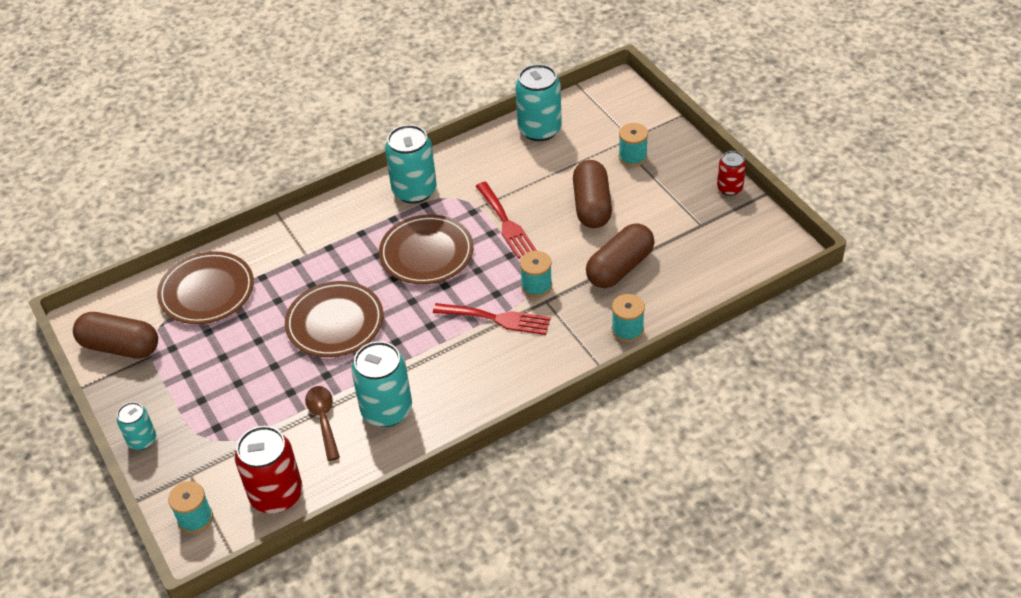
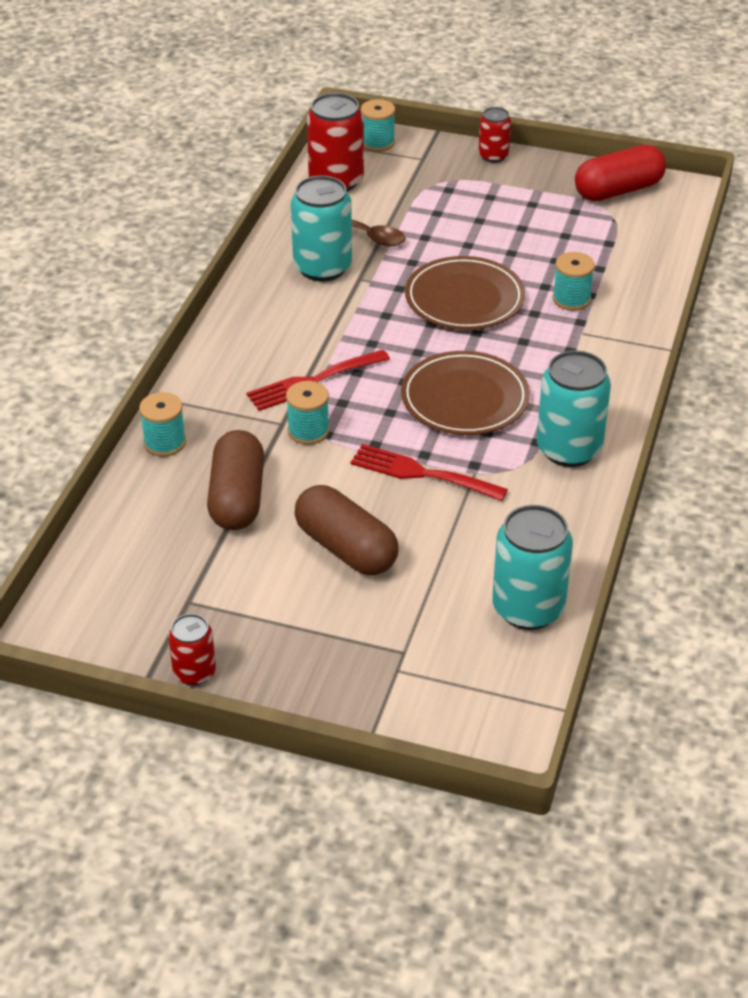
camera: 135 degrees right, 5 degrees down
(120, 346) = (618, 190): brown capsule -> red capsule
(142, 440) = (493, 156): turquoise can -> red can
(207, 291) = (619, 259): brown plate -> none
(632, 157) = (365, 642): turquoise spool -> turquoise spool (571, 299)

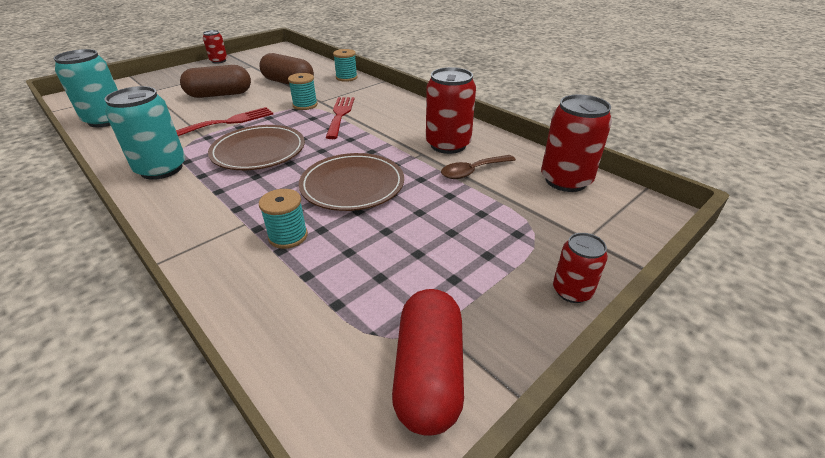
camera: 120 degrees right, 5 degrees down
(322, 267) = (448, 145): turquoise can -> red can
(377, 143) = (629, 221): turquoise spool -> none

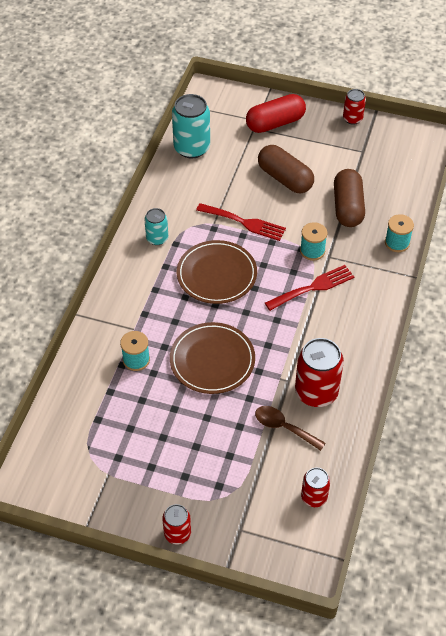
camera: 60 degrees right, 15 degrees up
(161, 169) = (157, 238): turquoise can -> turquoise can, size x0.57
(428, 373) = (77, 484): red capsule -> red capsule (275, 123)
(565, 180) = (314, 497): red can -> red can, size x0.57

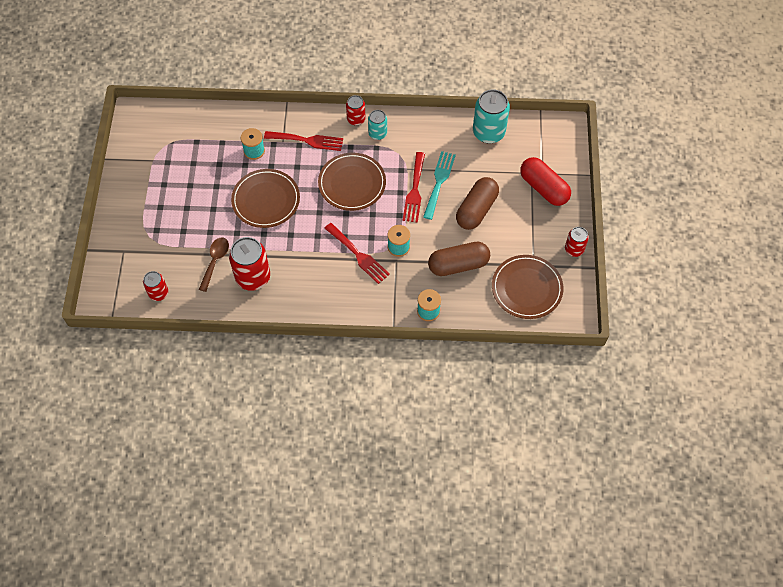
camera: 75 degrees right, 10 degrees up
(141, 304) = (307, 140): none -> red fork
(177, 533) = (113, 213): red can -> red can (356, 119)
(240, 200) = (439, 182): none -> turquoise fork
(388, 162) = (527, 288): none -> brown plate

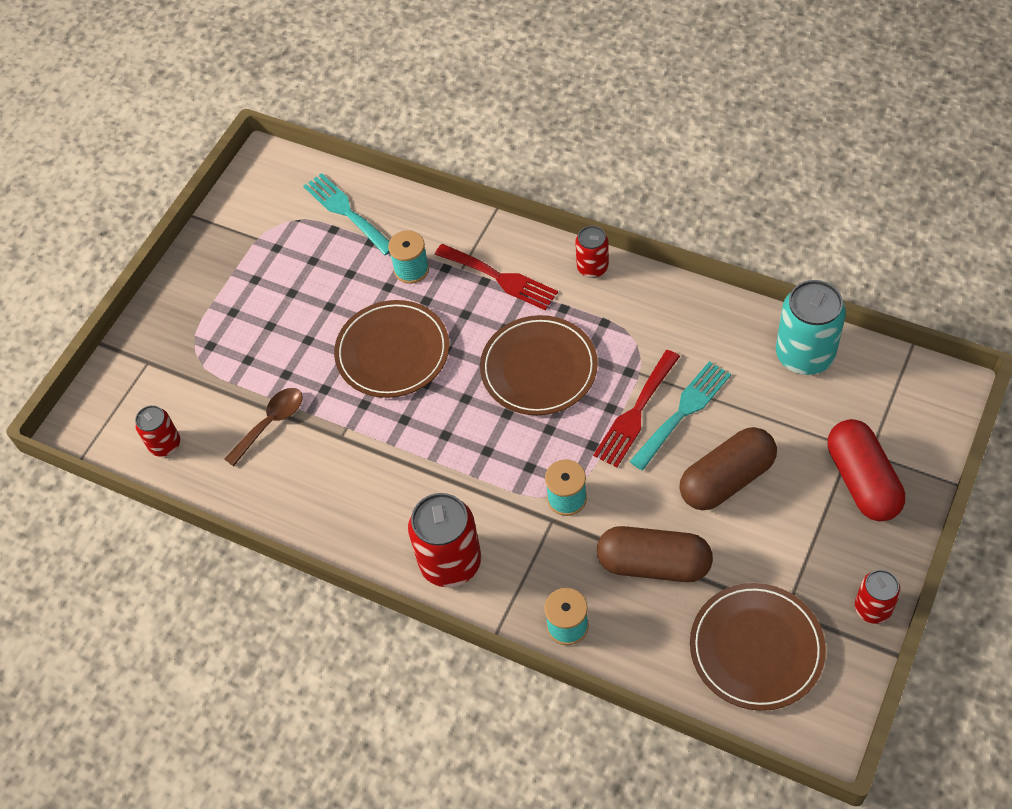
camera: 30 degrees right, 5 degrees down
(199, 129) = (346, 211): none -> turquoise fork
(253, 277) = (315, 468): red can -> red can (450, 562)
(358, 255) = (495, 490): red fork -> none
(377, 133) = (617, 300): turquoise can -> none

